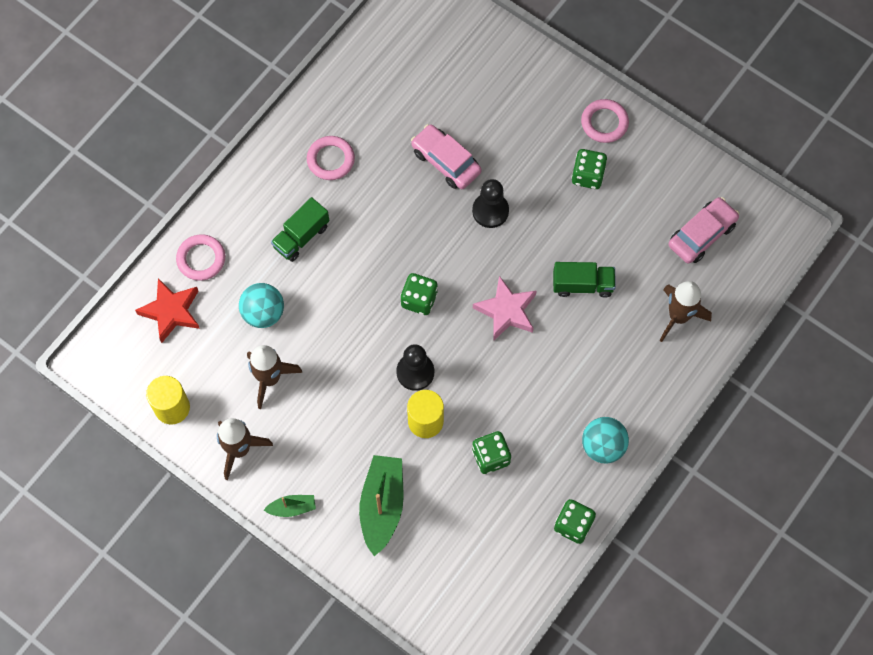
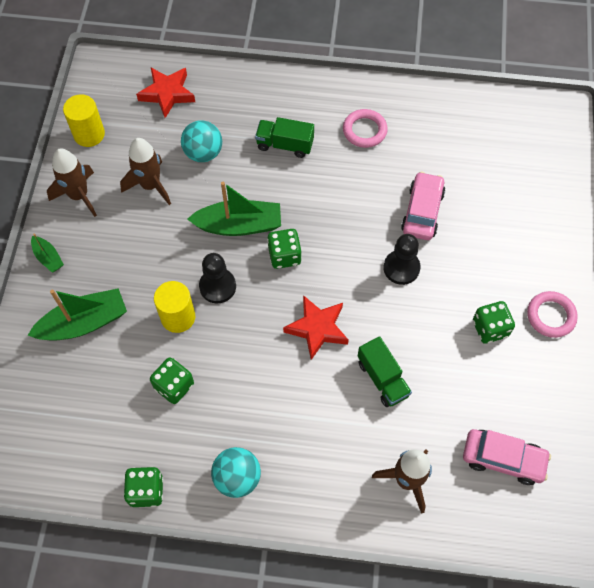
camera: 60 degrees right, 5 degrees down
(201, 259) = (222, 90): pink ring -> none
(363, 322) = (239, 225): none -> green boat
(506, 311) = (317, 328): pink star -> red star

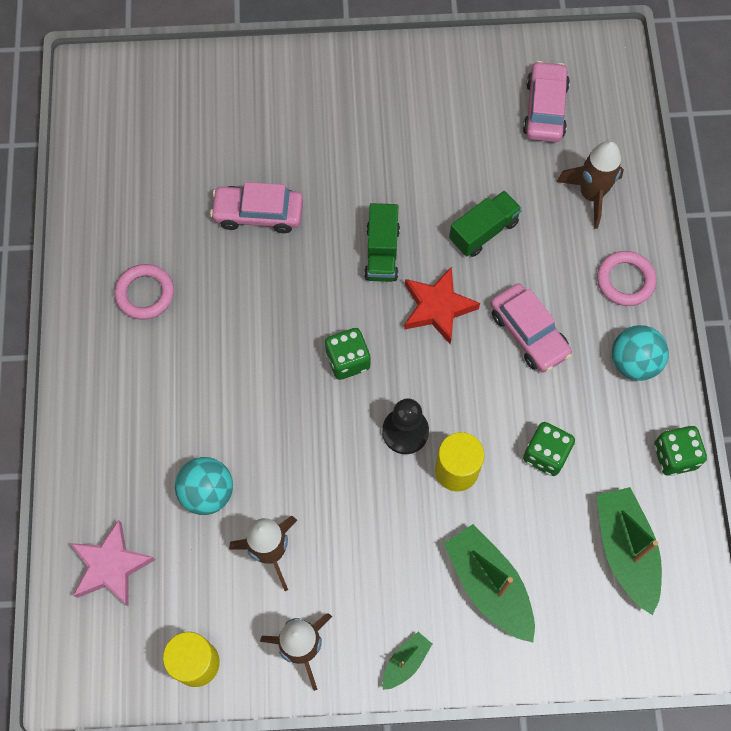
camera: 100 degrees left, 5 degrees up
(167, 94) = (111, 566): red star -> pink star
(239, 225) = (313, 423): green boat -> green boat (625, 551)
(281, 396) = (528, 333): none -> pink car
(285, 145) = (180, 389): green truck -> green truck (382, 253)
(401, 268) = (340, 228): black pawn -> none
(490, 328) = (399, 131): green dice -> none
(550, 316) = (372, 74): pink ring -> pink ring (625, 280)

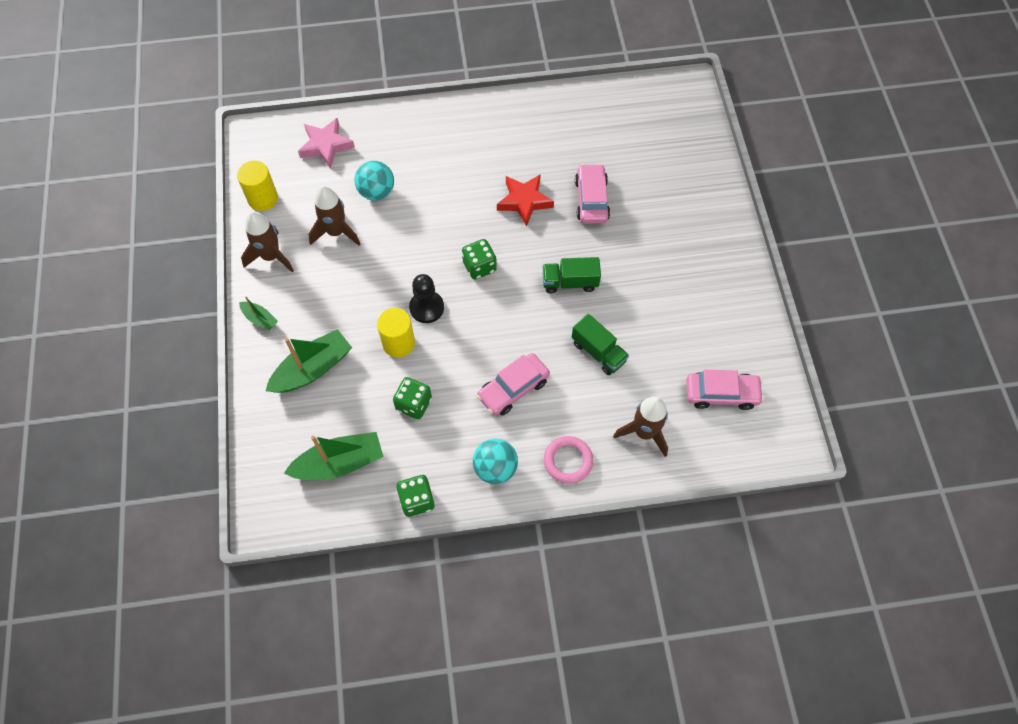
camera: 85 degrees right, 5 degrees down
(145, 294) = (519, 139): pink ring -> none
(437, 308) = (528, 323): red star -> red star (524, 201)

